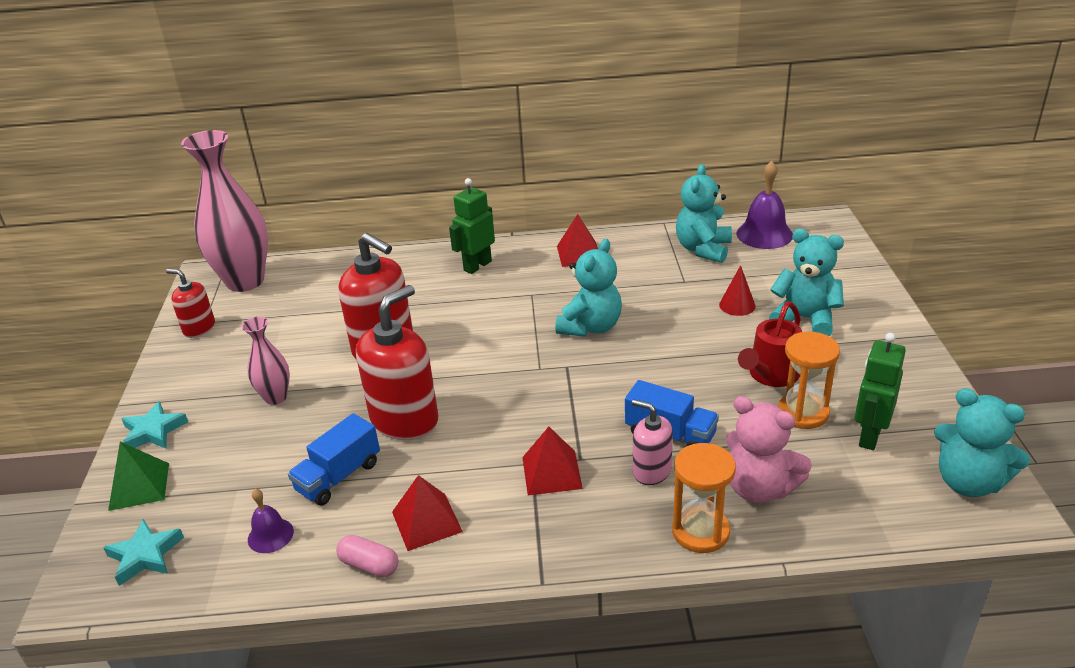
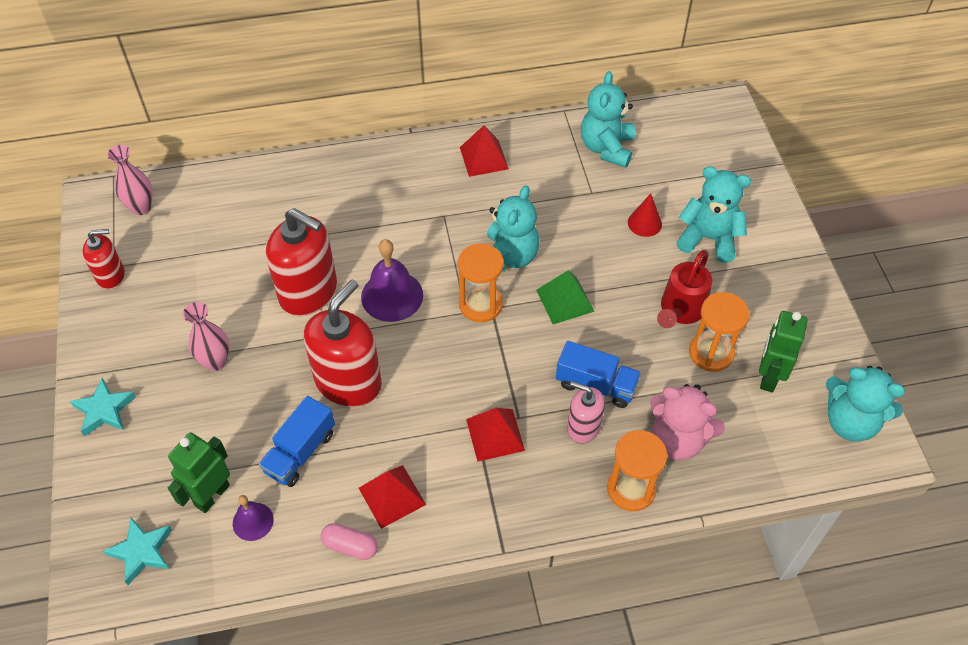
camera: 10 degrees left, 20 degrees up
(139, 486) = (111, 476): green pyramid -> green pyramid (565, 300)
(199, 328) = (111, 275): red soap dispenser -> red soap dispenser turned 150 degrees clockwise
(245, 281) = (141, 207): pink vase -> pink vase, size x0.50
(477, 266) = (382, 178): green robot -> green robot (212, 495)
(556, 363) = (480, 304): none -> orange hourglass
(764, 234) = (665, 125): purple bell -> purple bell (392, 296)

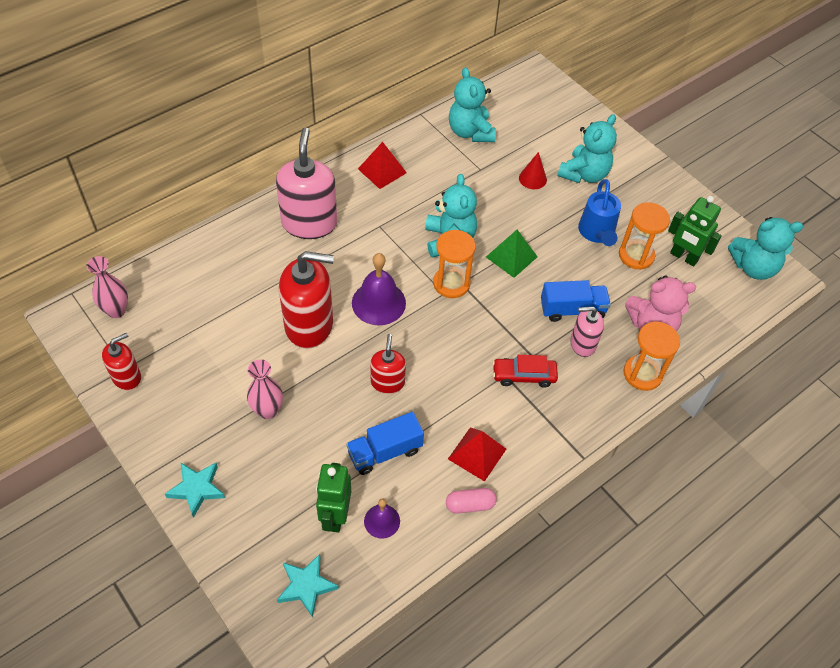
camera: 30 degrees left, 0 degrees up
(300, 452) = (385, 452): blue truck -> blue truck turned 60 degrees clockwise
(348, 382) = (387, 382): red soap dispenser -> red soap dispenser, size x0.55
(374, 187) = (309, 223): none -> pink soap dispenser
(495, 435) = (524, 376): red pyramid -> red car
(680, 310) = (596, 233): red watering can -> blue watering can
(708, 239) = (584, 174): turquoise teddy bear -> turquoise teddy bear turned 135 degrees clockwise
(768, 376) = (683, 257): green robot -> green robot turned 45 degrees counterclockwise

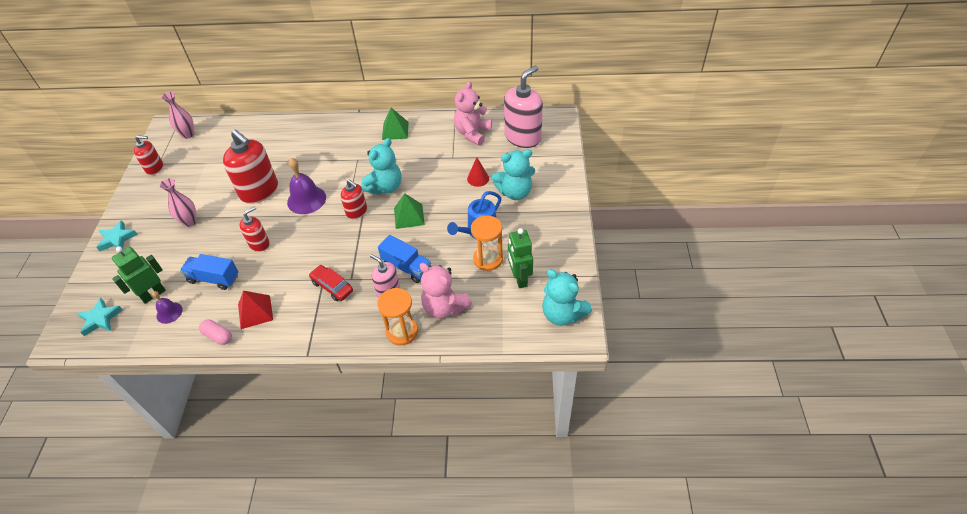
camera: 45 degrees right, 5 degrees down
(309, 223) = (323, 139): pink soap dispenser -> pink soap dispenser (523, 137)
(382, 171) = (395, 130): red pyramid -> green pyramid
(451, 283) = (356, 211): orange hourglass -> red soap dispenser
(470, 132) = (472, 133): turquoise teddy bear -> pink teddy bear

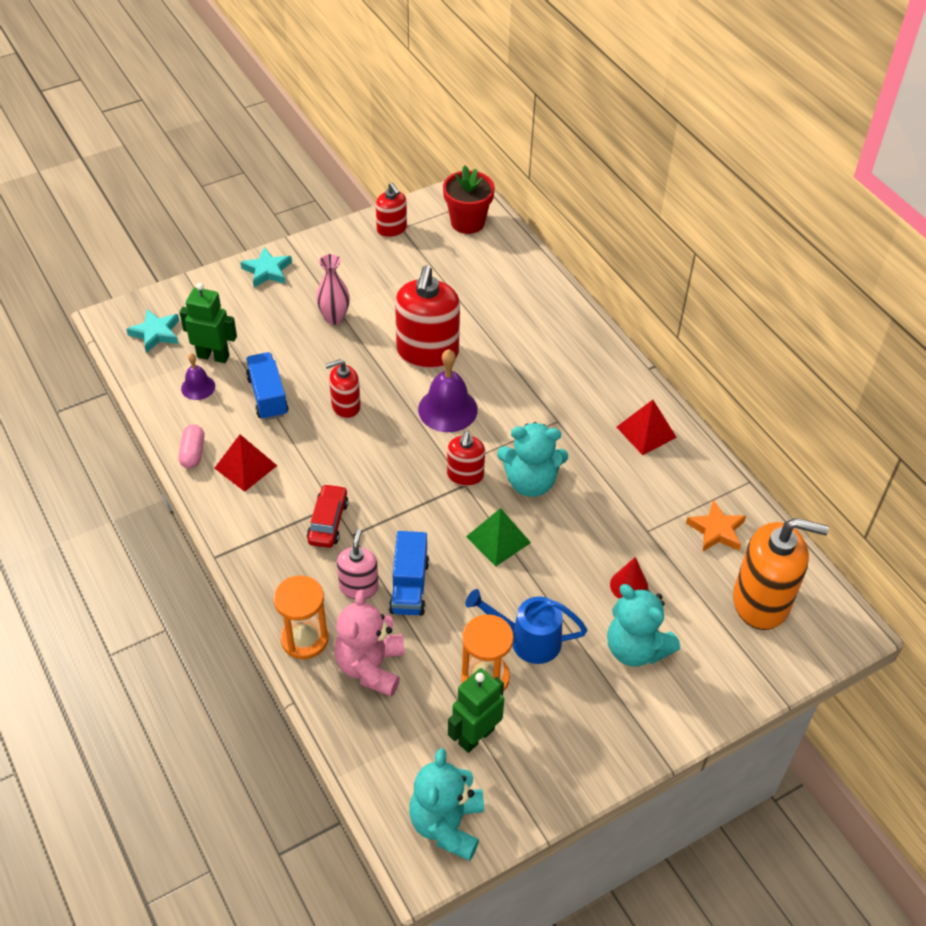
camera: 55 degrees right, 0 degrees up
(188, 134) = (467, 222): pink vase -> red flower pot
(259, 244) = (345, 406): red soap dispenser -> red soap dispenser turned 150 degrees clockwise
(395, 130) = (646, 432): green pyramid -> red pyramid
(472, 133) = (716, 530): pink teddy bear -> orange star
(523, 137) = (761, 601): pink soap dispenser -> orange soap dispenser

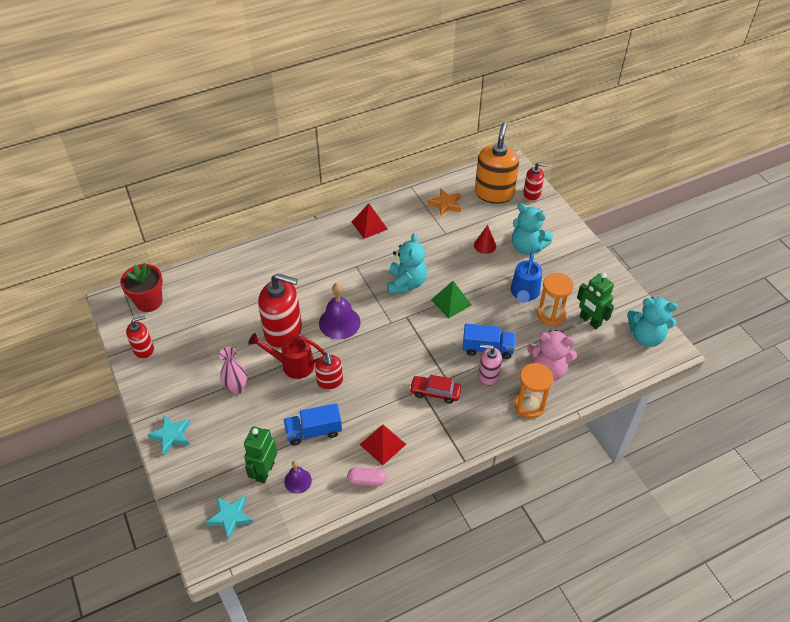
camera: 85 degrees left, 0 degrees up
(372, 367) = (293, 365): none -> red watering can
(465, 475) = (398, 316): red soap dispenser -> red soap dispenser (532, 194)
(636, 648) = (527, 247): turquoise teddy bear -> turquoise teddy bear turned 75 degrees clockwise

